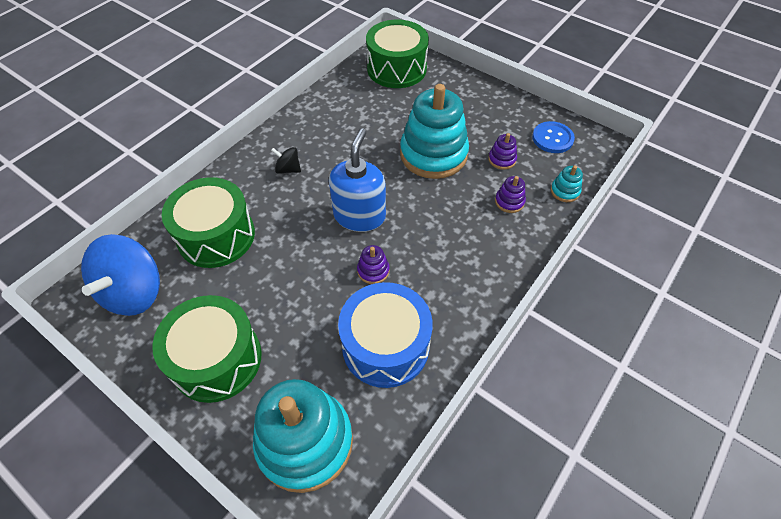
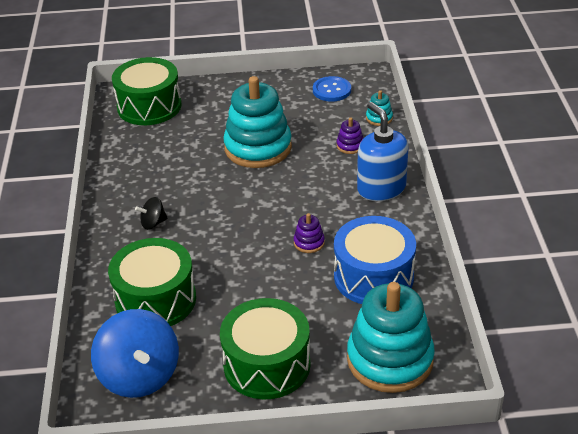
camera: 40 degrees left, 15 degrees down
(359, 216) = (254, 217): blue soap dispenser -> blue soap dispenser (381, 188)
(502, 159) = (312, 123): purple stacking toy -> none

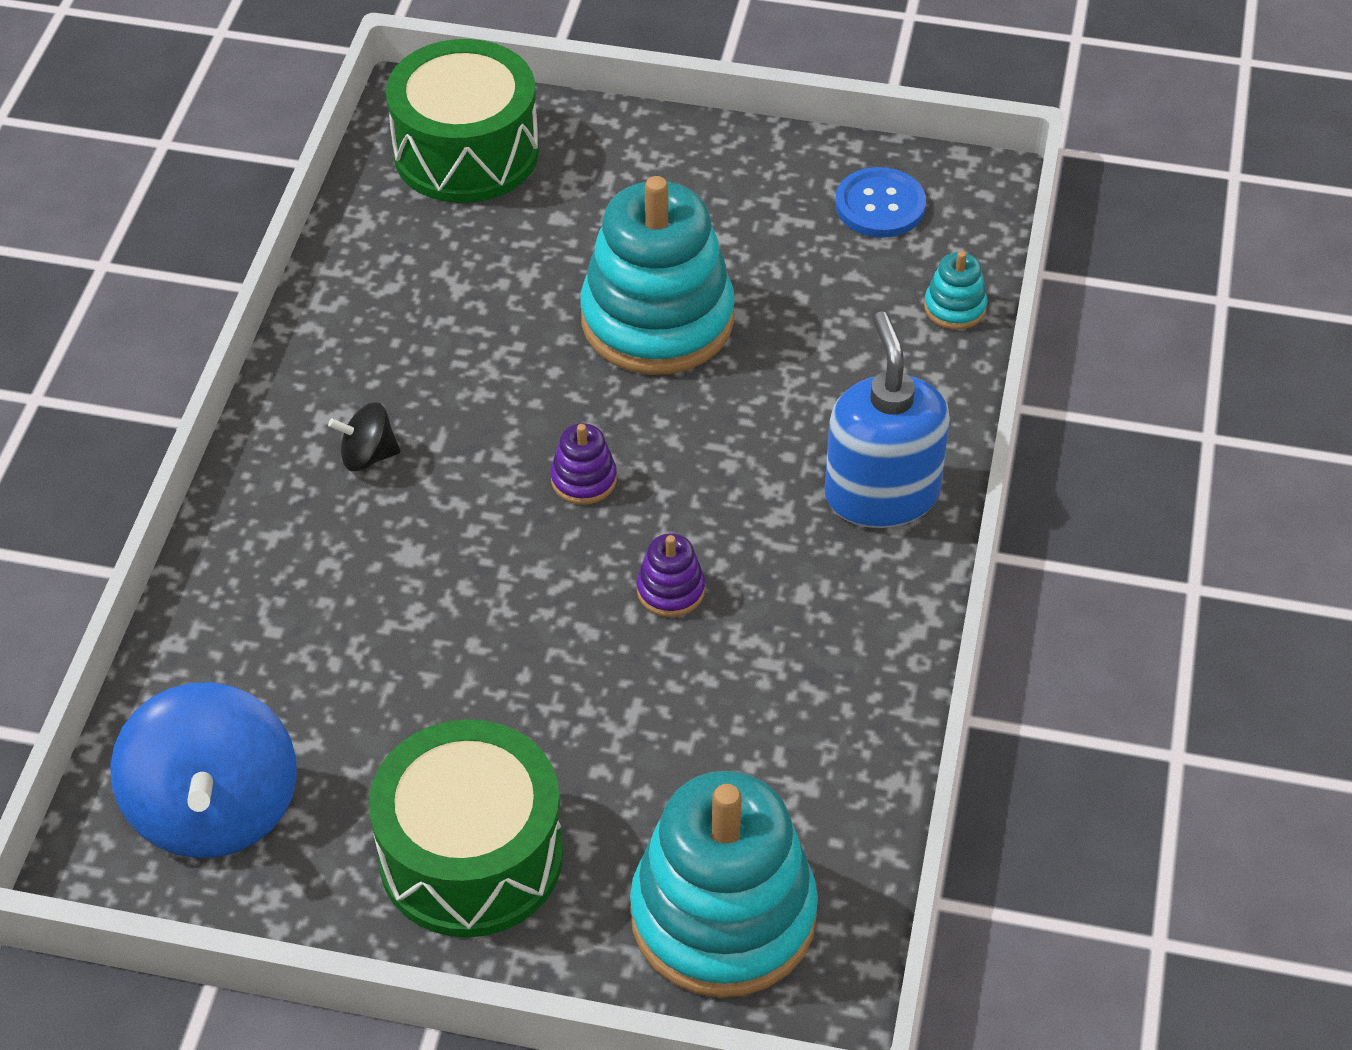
camera: 15 degrees right, 10 degrees up
(155, 299) = (307, 642): green drum -> none
(350, 146) = (860, 365): purple stacking toy -> purple stacking toy (583, 480)
(373, 276) = (772, 710): blue drum -> none

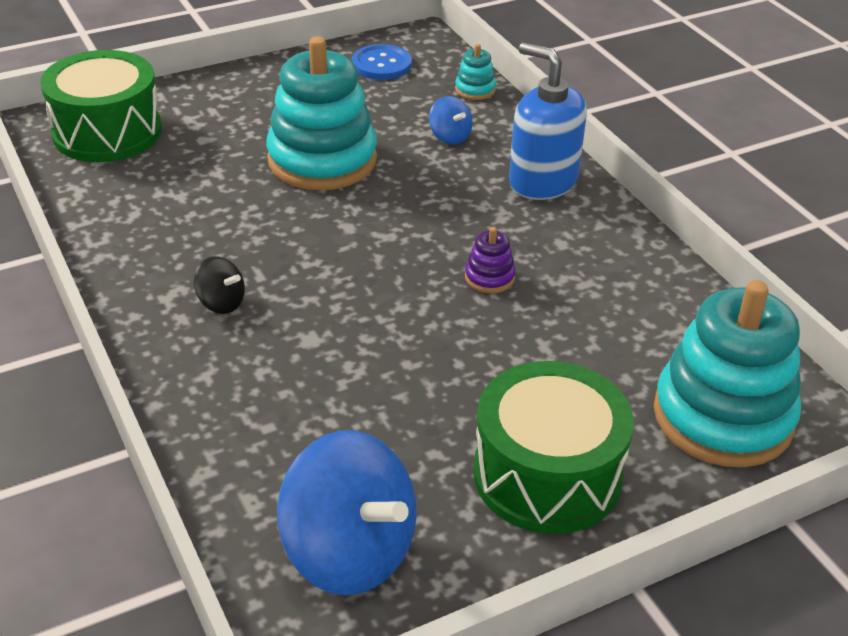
camera: 40 degrees left, 10 degrees down
(368, 456) = (221, 303): black spinning top -> black spinning top turned 105 degrees counterclockwise
(583, 480) = (373, 250): purple stacking toy -> none
(842, 365) = (449, 137): none -> blue spinning top

